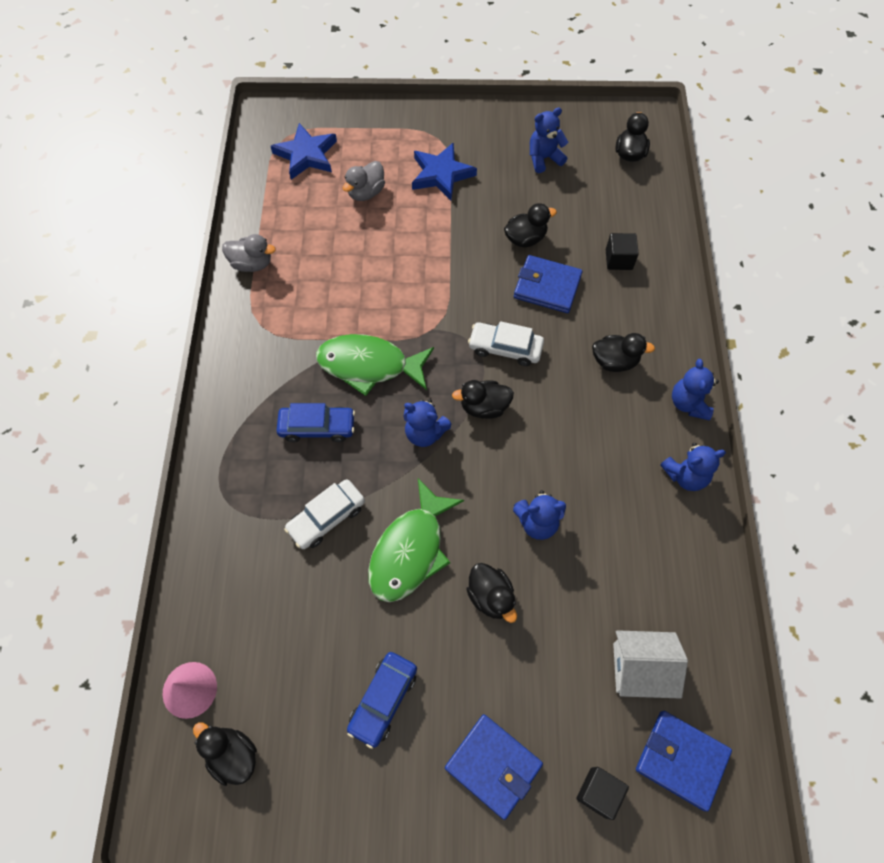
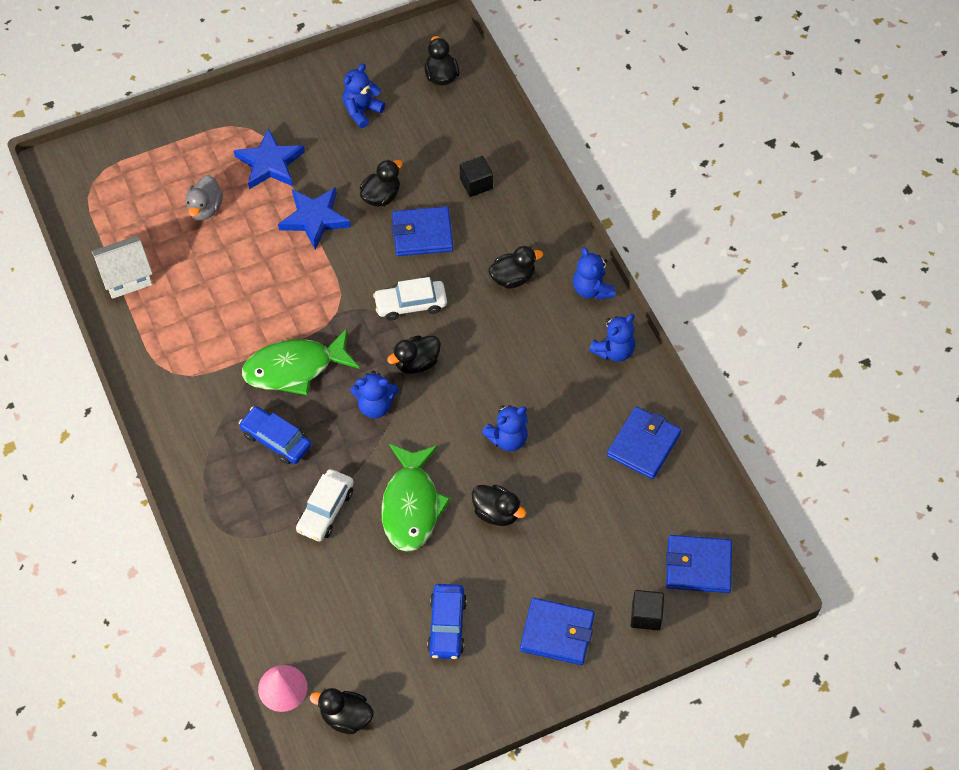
camera: 25 degrees left, 5 degrees down
(252, 264) = (131, 319): grey duck -> none
(306, 155) = (124, 193): blue star -> blue star (314, 219)
(317, 427) = (276, 440): blue car -> blue car turned 120 degrees counterclockwise
(640, 668) = (640, 515): white house -> white house (126, 276)
(676, 590) = (643, 445): none -> blue wallet

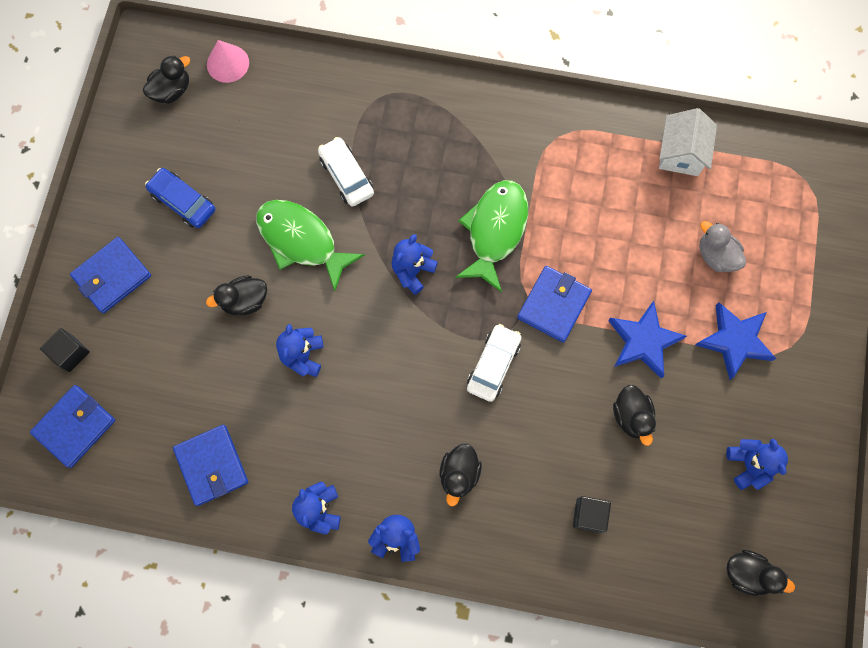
camera: 125 degrees right, 15 degrees up
(276, 440) = (436, 177): blue car -> none
(416, 363) = (430, 331): black duck -> none
(422, 234) = (563, 425): blue wallet -> blue wallet (553, 305)

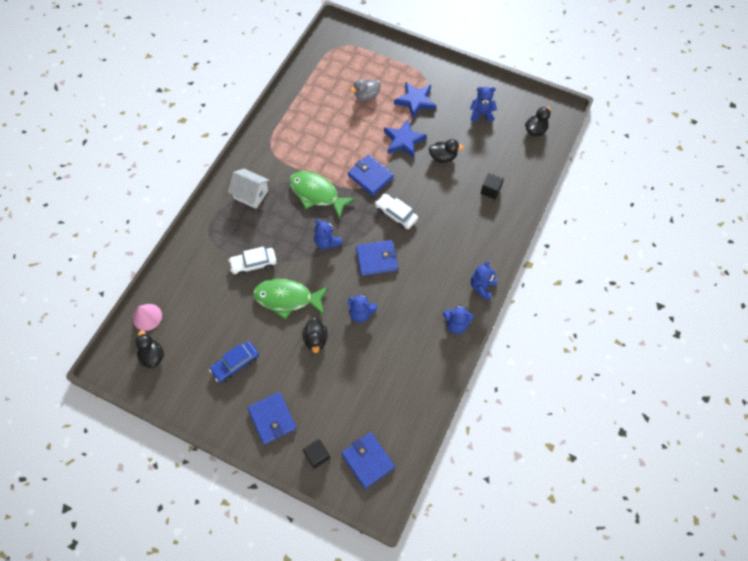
camera: 75 degrees left, 10 degrees down
(212, 465) = (415, 379): blue wallet -> blue wallet (376, 259)
(301, 241) = (287, 298): green fish -> green fish turned 45 degrees clockwise
(459, 474) = (453, 246): black duck -> none
(681, 153) = (303, 94): white house -> white house (251, 194)

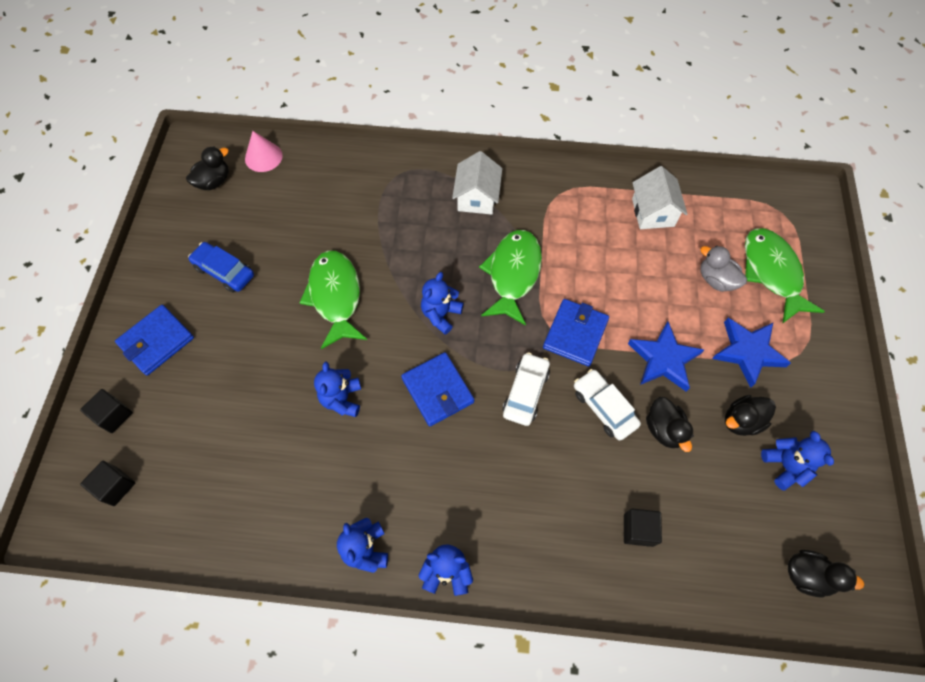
camera: 70 degrees right, 0 degrees up
(254, 264) = (374, 239): white car -> white car (604, 407)
(308, 106) = (653, 212): none -> white house
(315, 339) = (284, 353): black duck -> black duck (741, 421)
(368, 460) = (115, 486): blue wallet -> black cube
(374, 68) = (772, 273): none -> green fish

